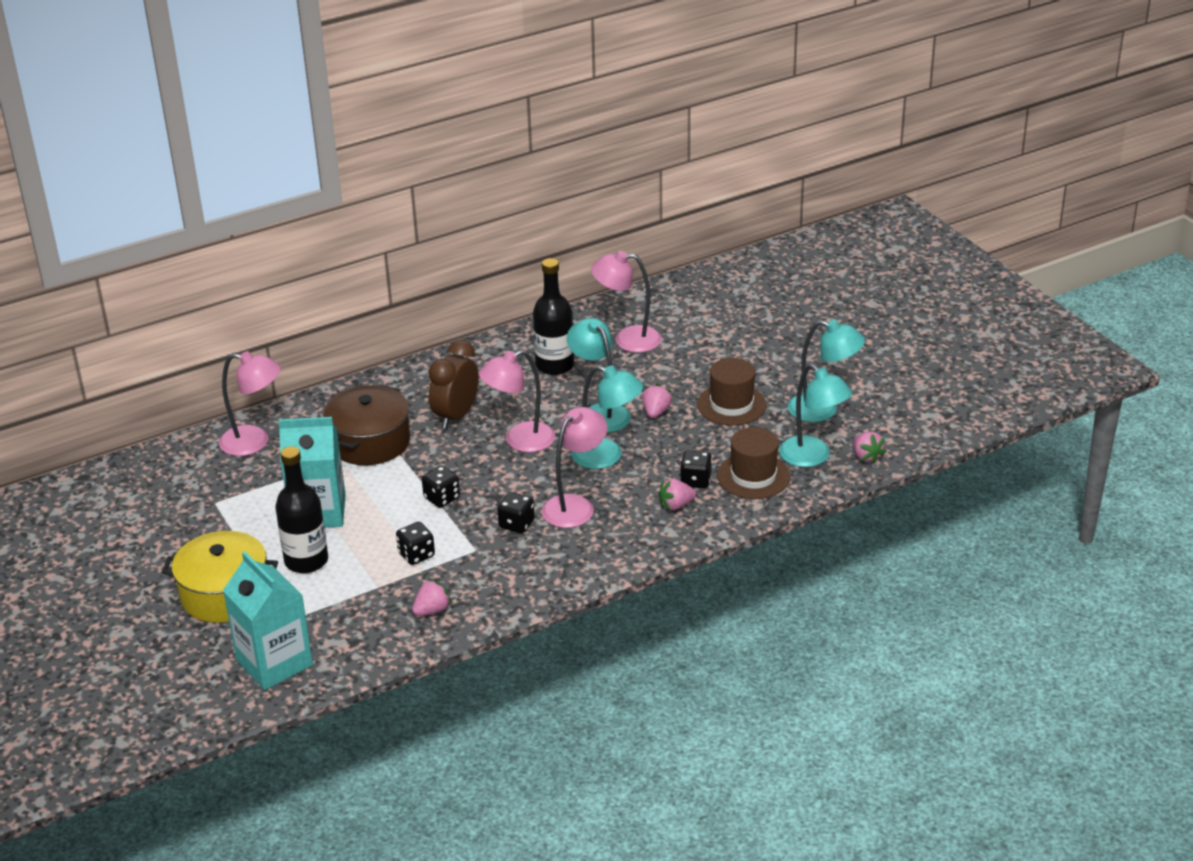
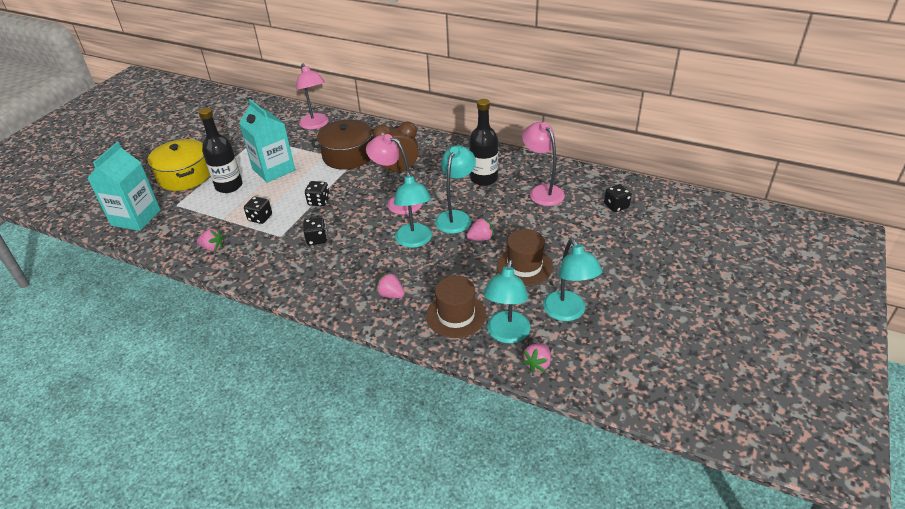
camera: 55 degrees right, 5 degrees up
(575, 505) = (354, 252): pink lamp -> none
(695, 481) = (425, 290): black dice -> black dice (616, 206)

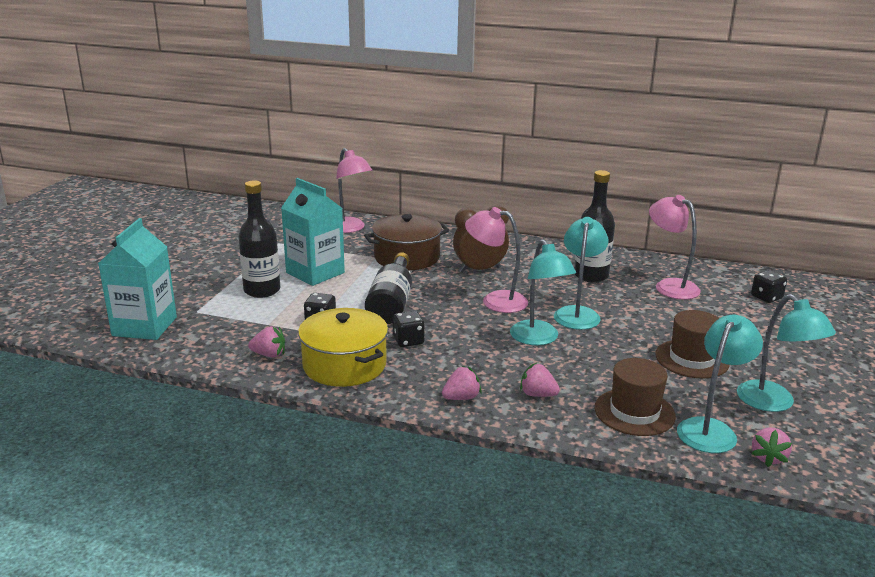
camera: 10 degrees left, 15 degrees down
(184, 176) = (195, 282): yellow pot -> yellow pot (344, 365)
(319, 201) = (391, 303): black dice -> black bottle
(480, 238) = (621, 333): pink strawberry -> pink strawberry (461, 398)
(507, 334) = (711, 429): turquoise lamp -> turquoise lamp turned 150 degrees counterclockwise

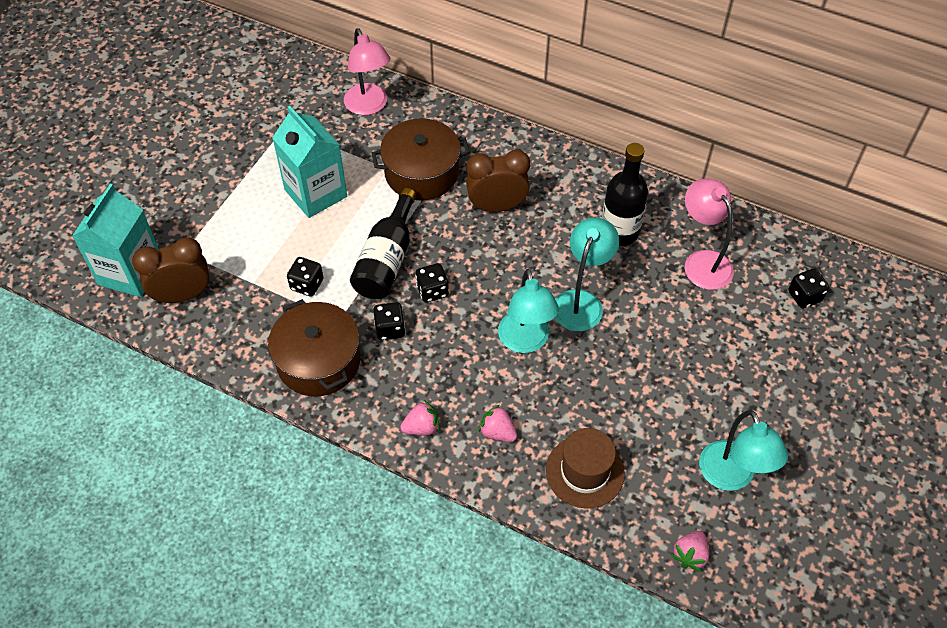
camera: 10 degrees right, 30 degrees up
(199, 336) = (183, 295): none -> brown clock
(262, 290) = (255, 221): black bottle -> none
(269, 354) = (247, 335): pink strawberry -> none
(344, 365) = (318, 361): yellow pot -> brown pot
(440, 317) = (432, 291): none -> black dice
(495, 300) = (498, 268): pink lamp -> none
(692, 359) = (675, 395): brown hat -> none
(711, 429) = (651, 507): turquoise lamp -> none

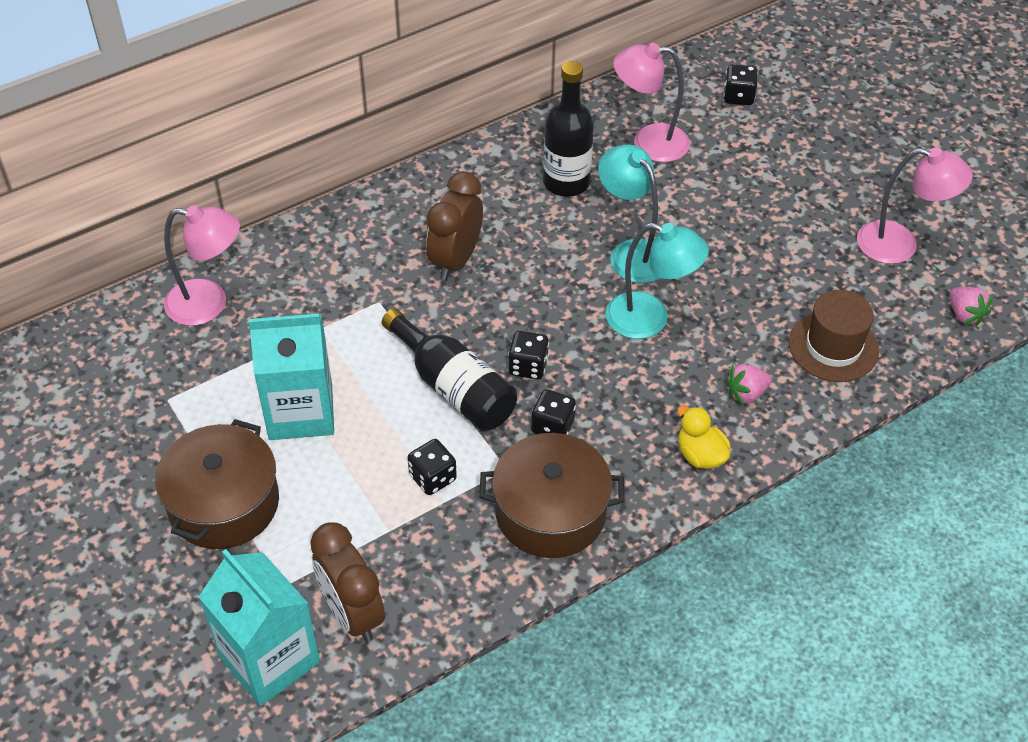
camera: 60 degrees left, 5 degrees down
(183, 295) = (352, 613): brown clock -> brown clock turned 45 degrees counterclockwise
(421, 172) = (353, 301): brown pot -> brown pot (223, 503)
(421, 427) = (700, 455): pink strawberry -> yellow duck
(731, 477) = (900, 245): turquoise lamp -> pink lamp

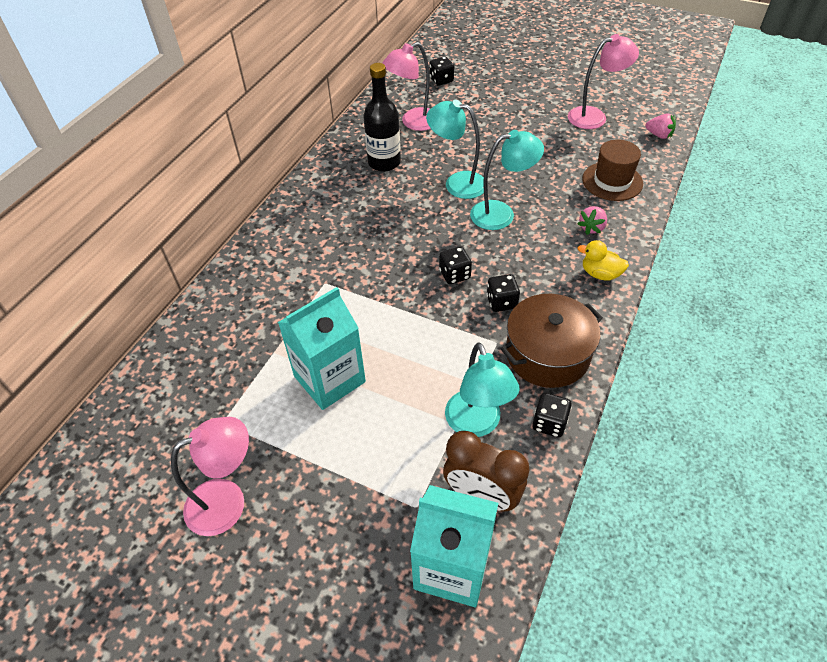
camera: 30 degrees left, 0 degrees up
(209, 304) = (203, 341): pink lamp -> pink lamp (227, 501)
(223, 503) = (325, 473): brown pot -> none
(408, 542) = (476, 424): none -> turquoise lamp
(432, 478) = (455, 373): black dice -> black dice (549, 423)
(453, 387) = (419, 310): black bottle -> none
(456, 260) = (354, 235): brown clock -> none

